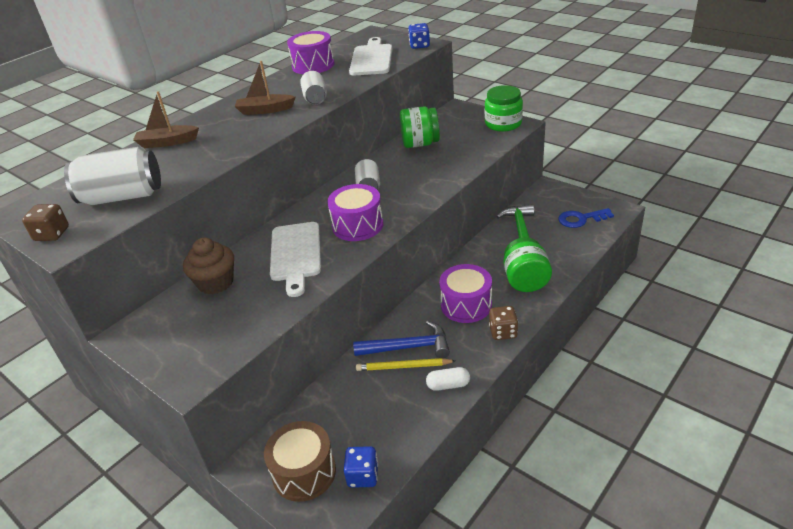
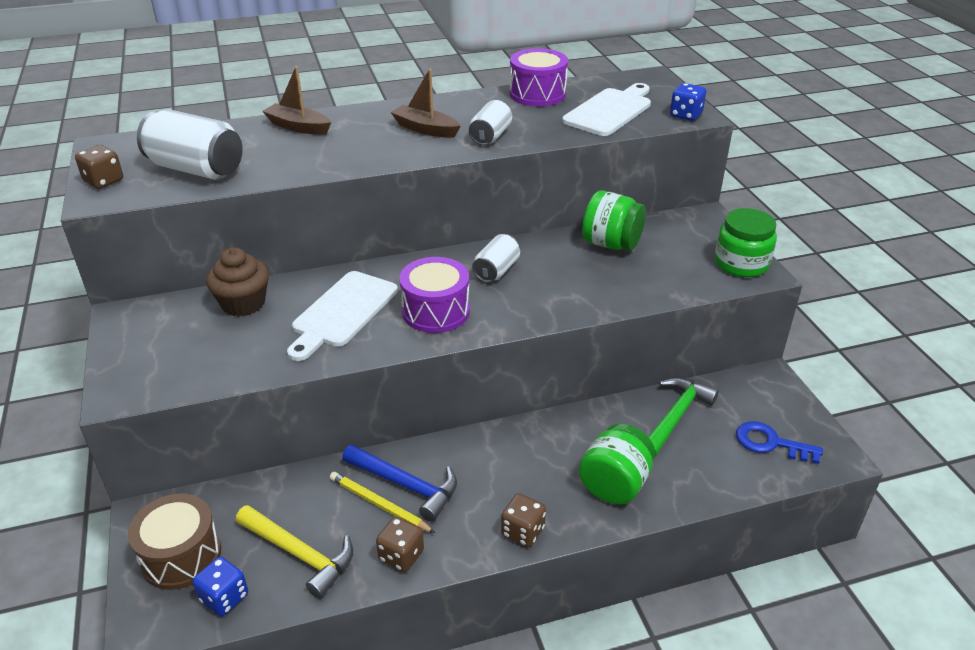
camera: 30 degrees right, 0 degrees up
(384, 422) = (300, 554): none -> yellow hammer
(448, 385) = (401, 555): white capsule -> brown dice
(466, 305) = (516, 473): purple drum -> none

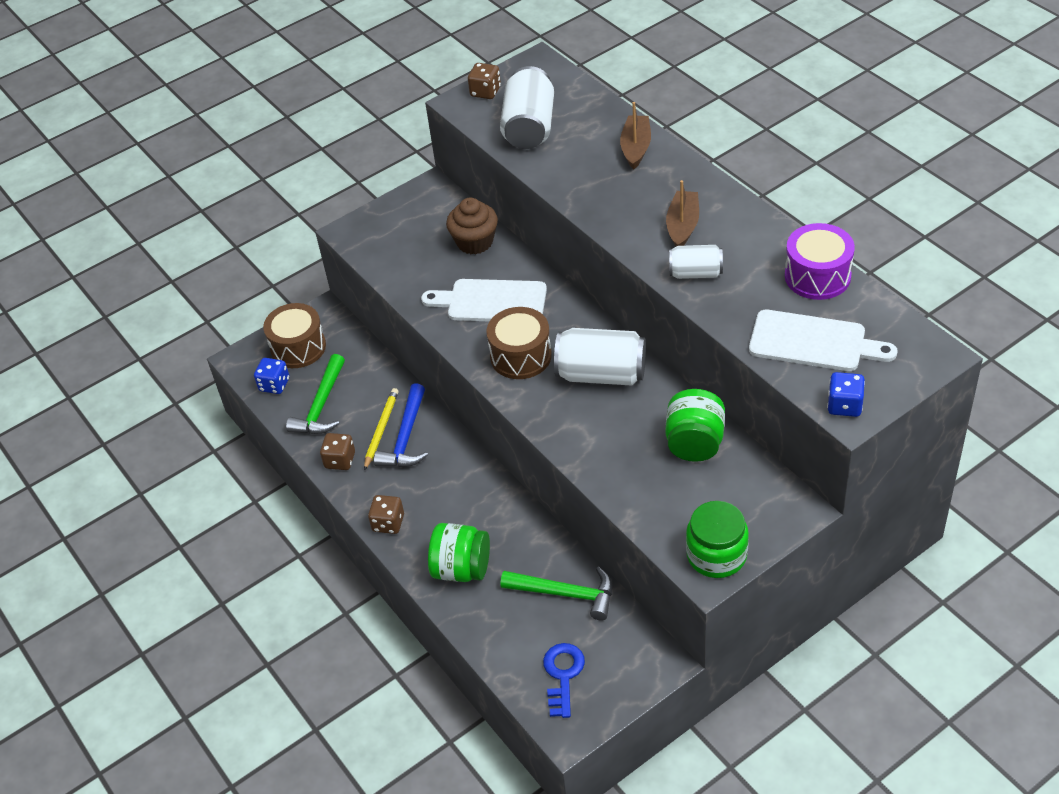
camera: 75 degrees right, 10 degrees up
(300, 554) = (321, 406): yellow hammer -> green hammer
(436, 311) = (521, 356): purple drum -> brown drum
(496, 270) = (601, 374): white can -> white can, size x1.70

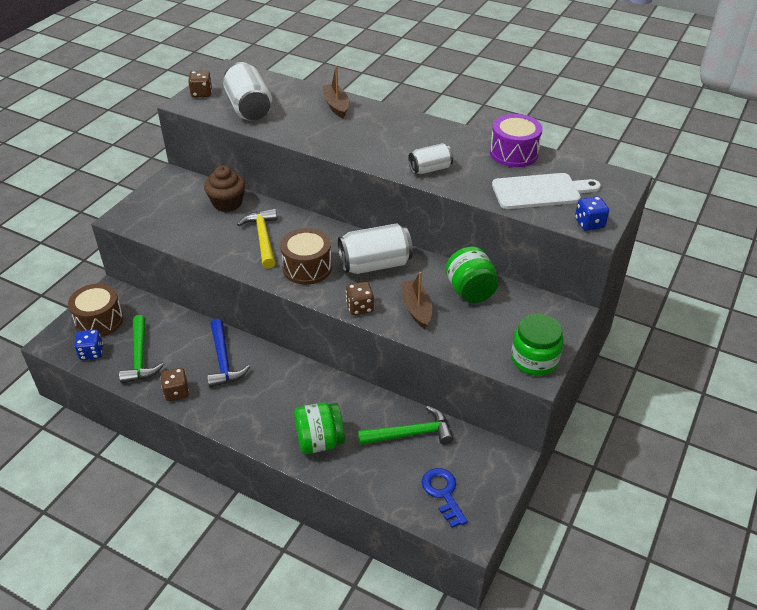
camera: 30 degrees left, 5 degrees down
(381, 429) = (200, 360): yellow pencil -> none
(388, 523) = (241, 426): brown dice -> brown dice (360, 307)
(491, 301) = (263, 238): white cutting board -> yellow hammer
(682, 226) = (401, 144): brown boat -> brown boat (416, 309)

